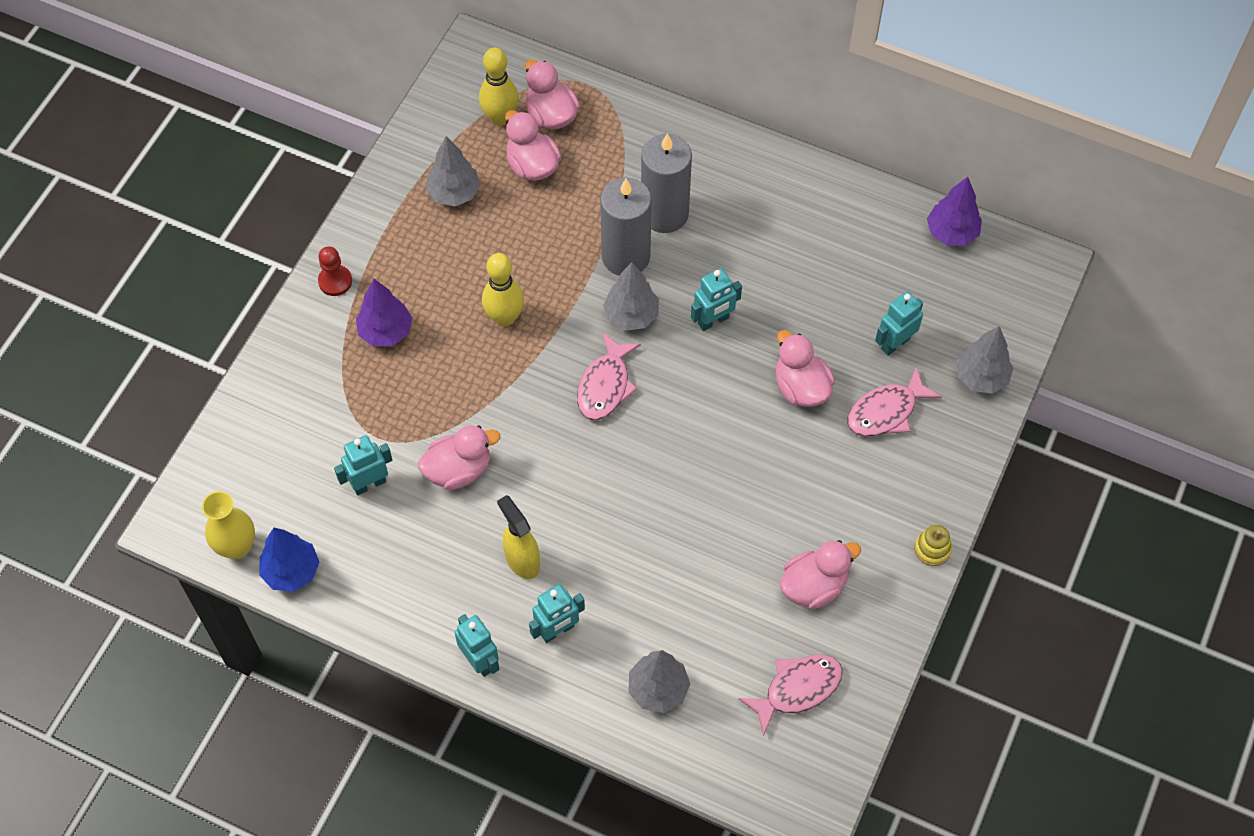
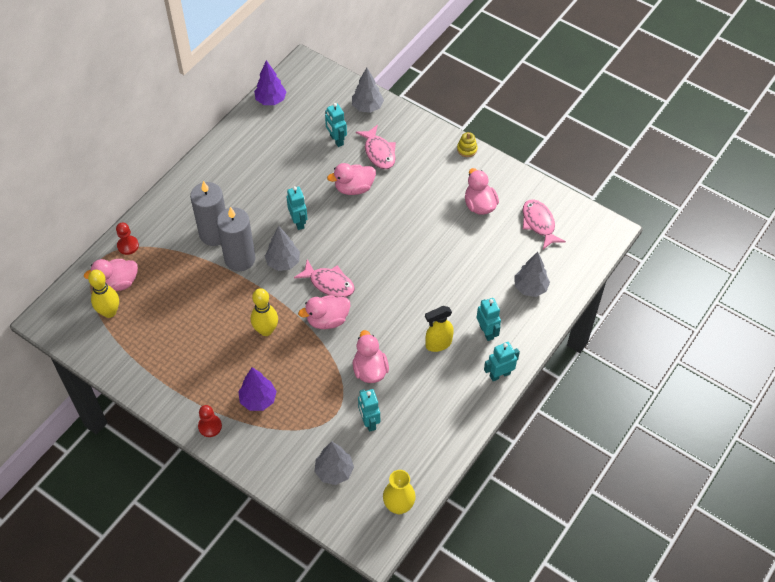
camera: 80 degrees left, 5 degrees down
(291, 571) = (422, 474): blue tree -> none
(454, 193) = (161, 347): grey tree -> grey tree (334, 471)
(532, 165) = (154, 299): pink duck -> pink duck (327, 320)
(618, 111) = (128, 246): none -> red pawn

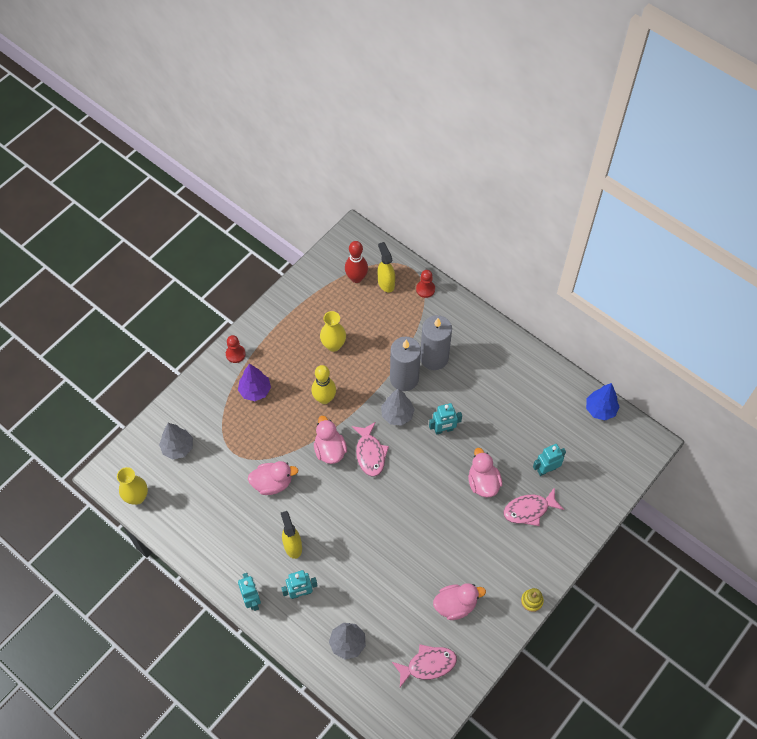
camera: 95 degrees right, 5 degrees up
(109, 312) = (356, 278): yellow bowling pin -> red bowling pin
(117, 283) = (386, 283): pink duck -> yellow spray bottle
(198, 327) = (333, 345): none -> yellow vase
(271, 100) = (600, 409): purple tree -> blue tree
(329, 283) = (370, 453): pink fish -> pink fish turned 45 degrees counterclockwise
(367, 107) = (591, 503): grey tree -> none
(369, 422) = (220, 479): turquoise robot -> none

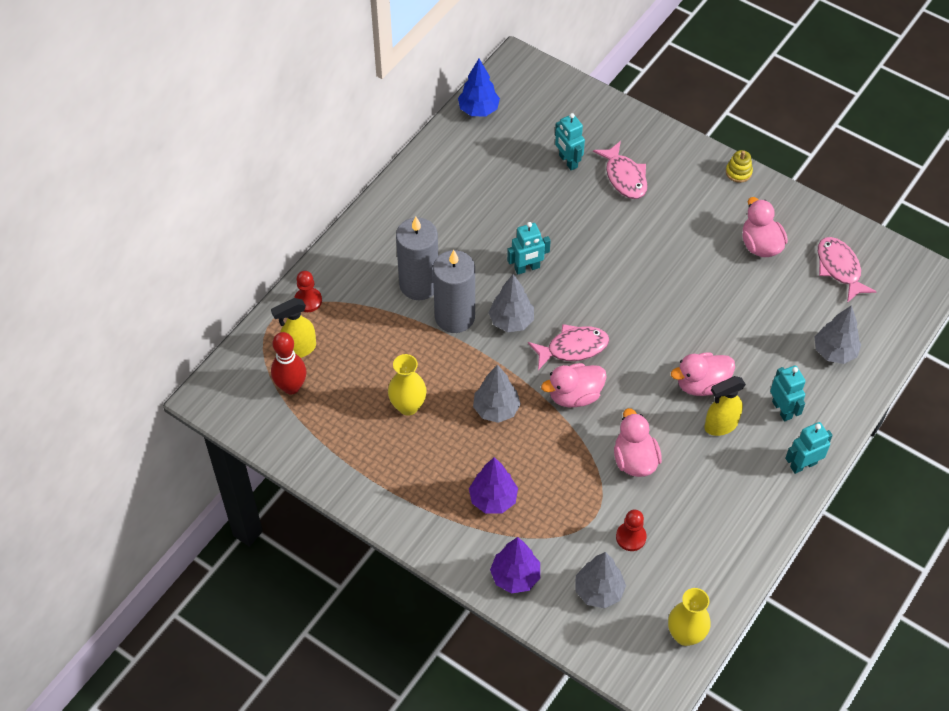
camera: 95 degrees left, 5 degrees down
(197, 399) = (515, 577): none -> purple tree
(235, 354) = (433, 534): red pawn -> red pawn (631, 537)
(324, 398) = (496, 409): yellow bowling pin -> grey tree
(443, 430) = (527, 268): turquoise robot -> turquoise robot turned 90 degrees clockwise
(483, 482) = (595, 224): pink duck -> pink duck (701, 384)

